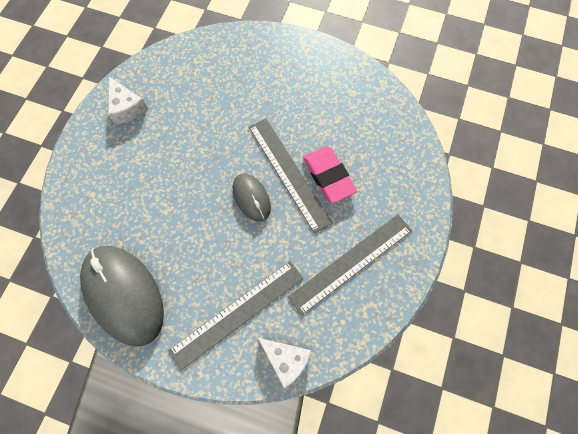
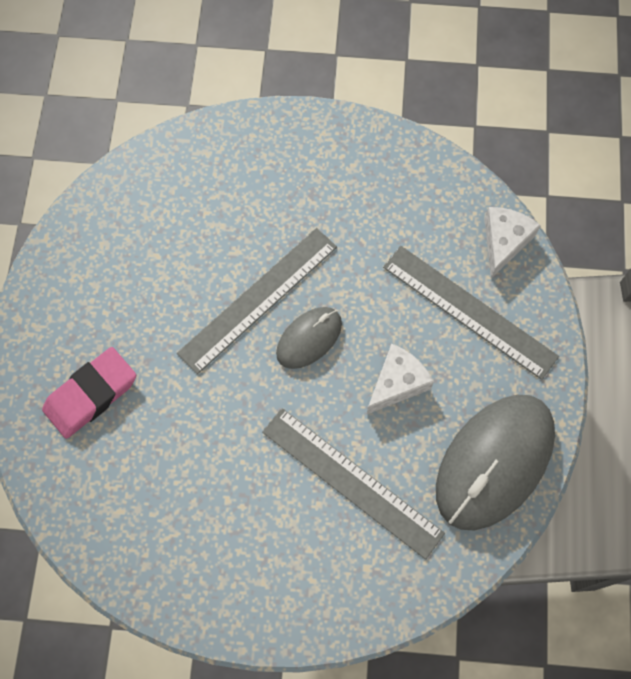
camera: 105 degrees left, 0 degrees up
(126, 107) = (205, 575): white cheese -> white cheese (397, 383)
(328, 176) = (249, 248): pink eraser -> pink eraser (91, 395)
(351, 263) = (362, 196): grey ruler -> grey ruler (351, 482)

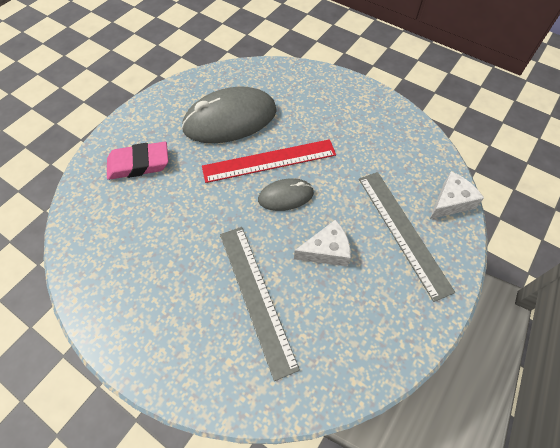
camera: 30 degrees right, 10 degrees down
(258, 299) = (269, 161): grey ruler -> red ruler
(494, 462) = (366, 340): grey mouse -> grey mouse (230, 120)

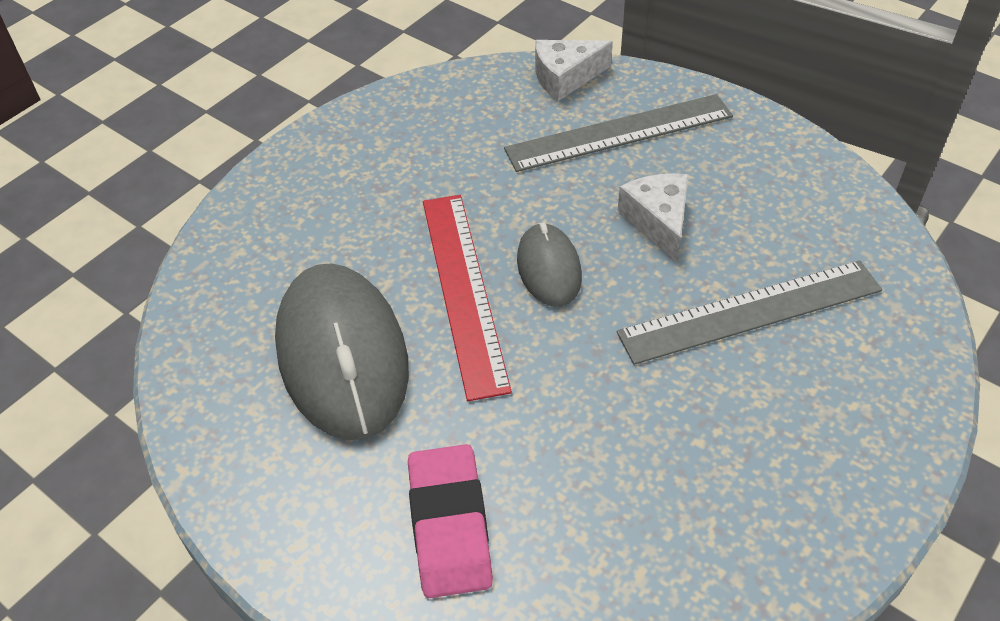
camera: 85 degrees left, 10 degrees down
(450, 202) = (565, 77): white cheese -> white cheese turned 75 degrees counterclockwise

